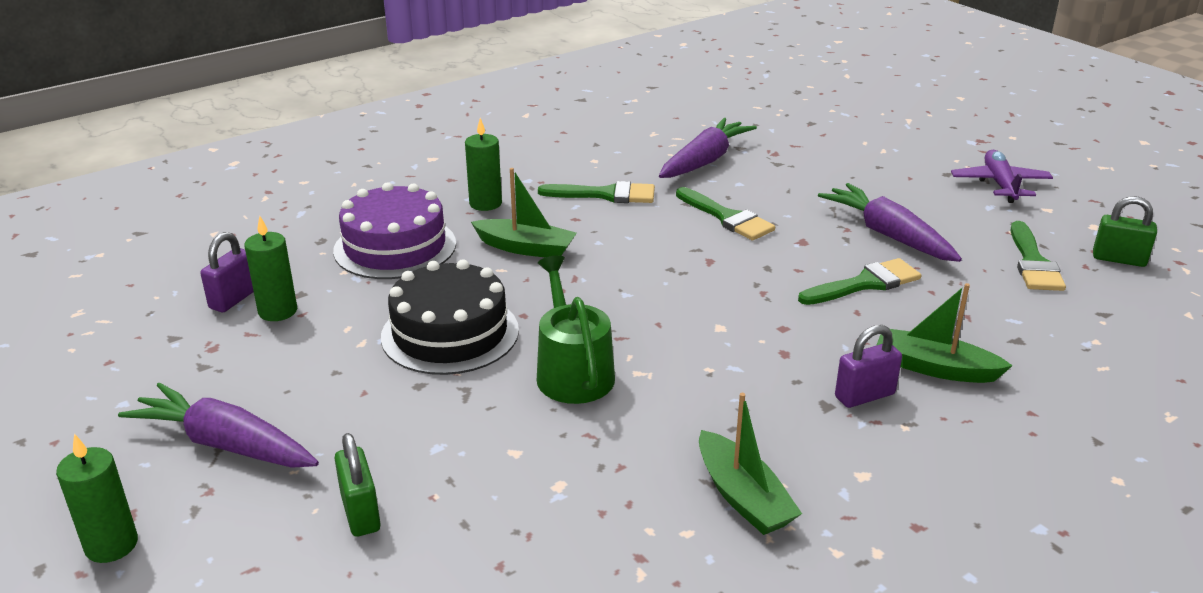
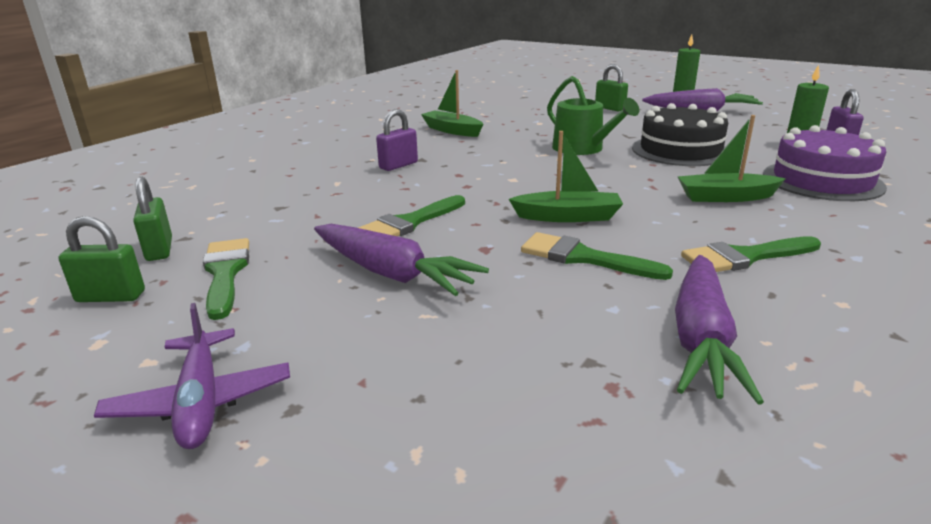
camera: 160 degrees right, 5 degrees down
(485, 203) = (837, 224): green candle -> none
(934, 368) = (350, 183): green boat -> green boat (568, 216)
(1118, 302) = (159, 249): none -> green padlock

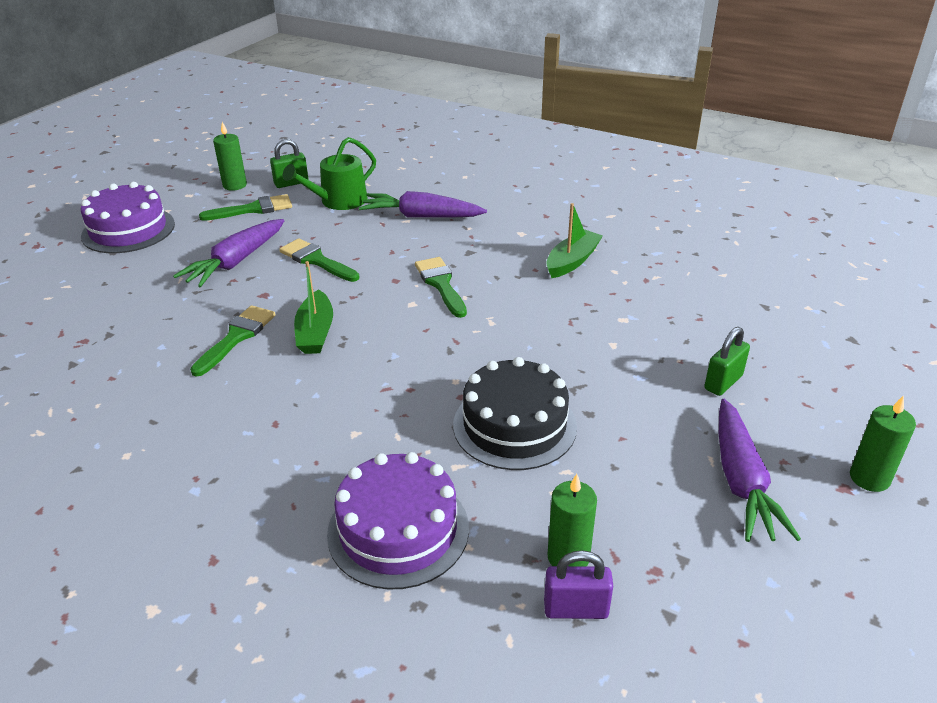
camera: 85 degrees right, 10 degrees up
(111, 297) = (235, 185): green padlock -> green candle
(201, 401) = (128, 230): purple plane -> purple cake
(398, 165) = (450, 242): purple padlock -> none
(582, 149) = (513, 348): green watering can -> green watering can (338, 201)
(701, 339) = (112, 378): purple carrot -> purple carrot (421, 216)
(725, 197) = (350, 434): green boat -> none
(745, 257) = (214, 420): green brush -> green brush (441, 284)

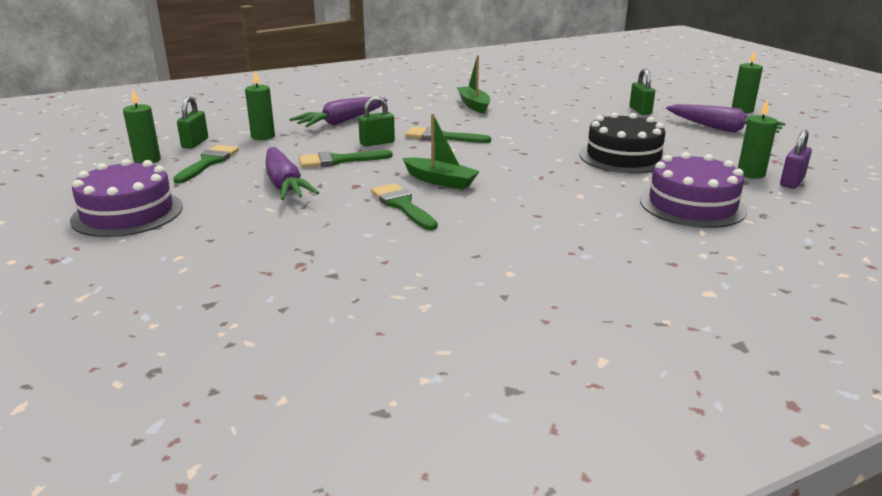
camera: 55 degrees left, 10 degrees down
(338, 201) = (263, 136): green watering can -> green candle
(383, 258) = (377, 143): none -> green padlock

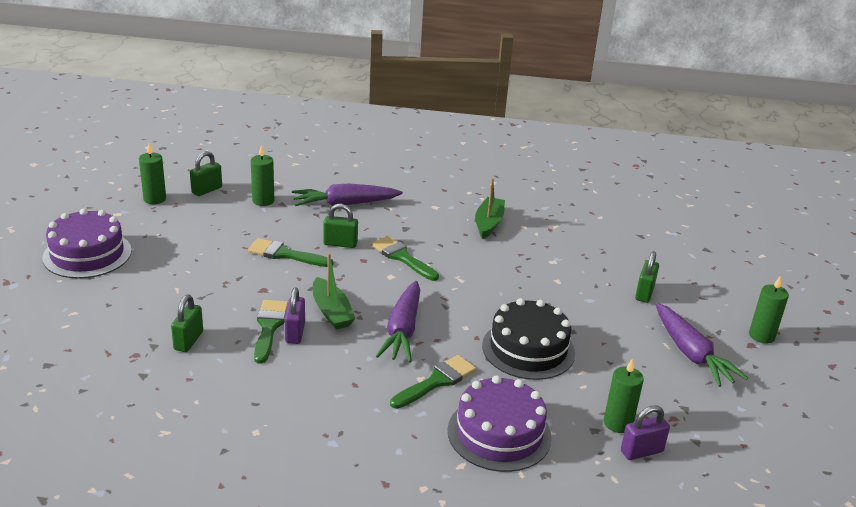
camera: 30 degrees right, 5 degrees up
(208, 163) = (191, 218): green brush -> green brush (437, 381)
(284, 184) = (215, 266): purple carrot -> purple carrot (402, 330)
(340, 237) = (188, 341): none -> green padlock
(432, 202) = (295, 333): none -> purple padlock

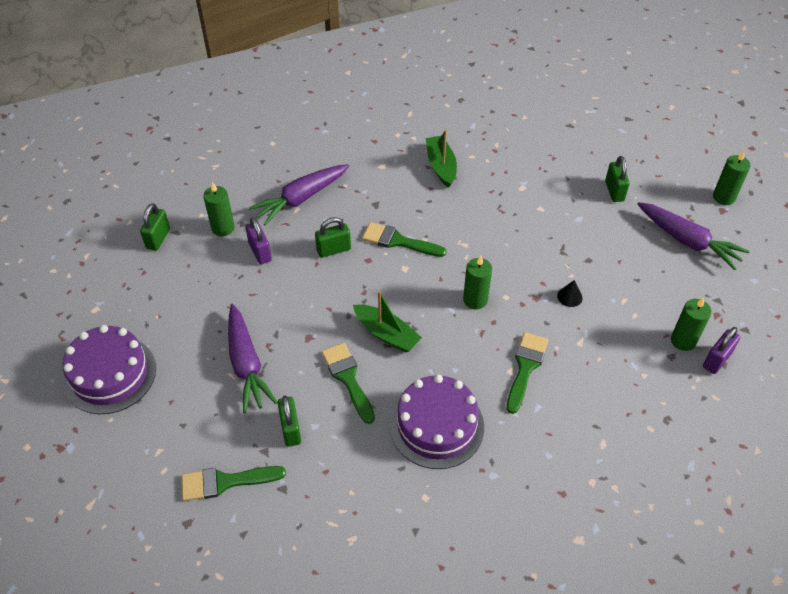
camera: 25 degrees left, 20 degrees up
(154, 199) = (116, 273): green candle -> green candle (475, 300)
(285, 254) = (295, 286): green brush -> green brush (225, 482)
(295, 333) = (374, 373): purple padlock -> purple padlock (260, 252)
(402, 330) = (459, 325): purple carrot -> purple carrot (246, 364)
(499, 433) = (608, 397): purple cake -> purple cake (436, 426)
(528, 349) = (569, 296): black cake -> black cone

